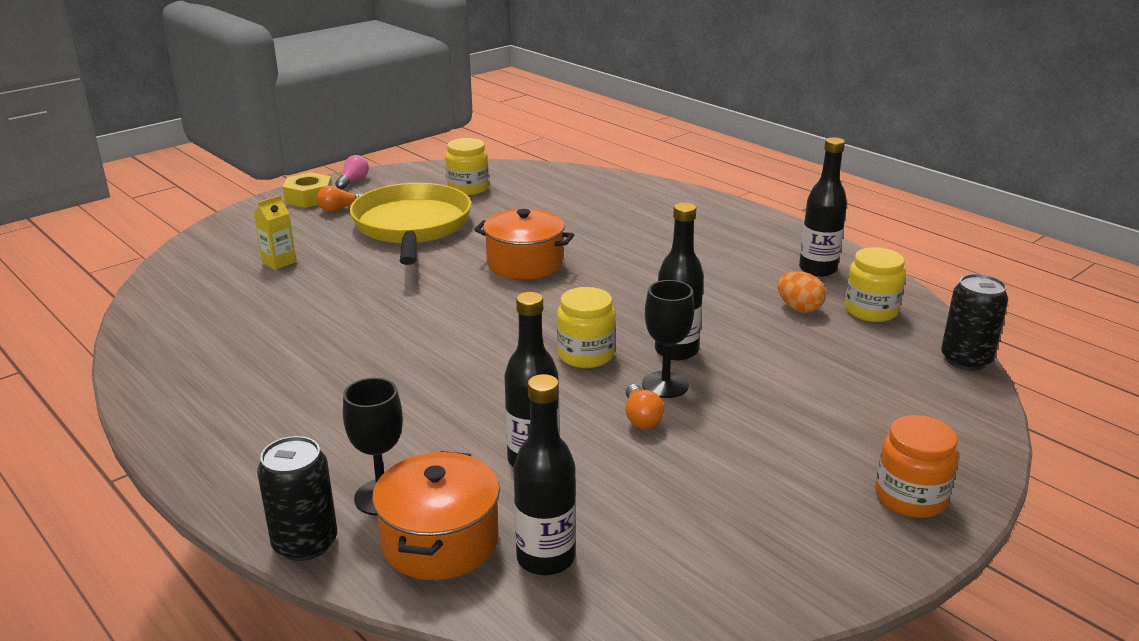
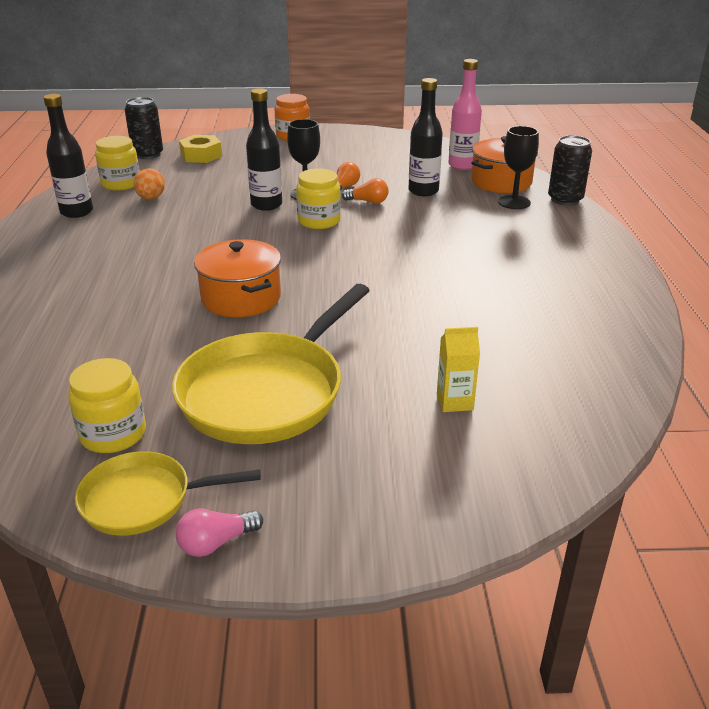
camera: 140 degrees left, 5 degrees up
(309, 197) = (318, 528): yellow nut -> yellow nut (201, 155)
(339, 209) = (305, 473): orange light bulb -> orange light bulb (368, 201)
(409, 179) = (144, 500): none -> yellow pan
(545, 558) = (462, 165): black bottle -> pink bottle

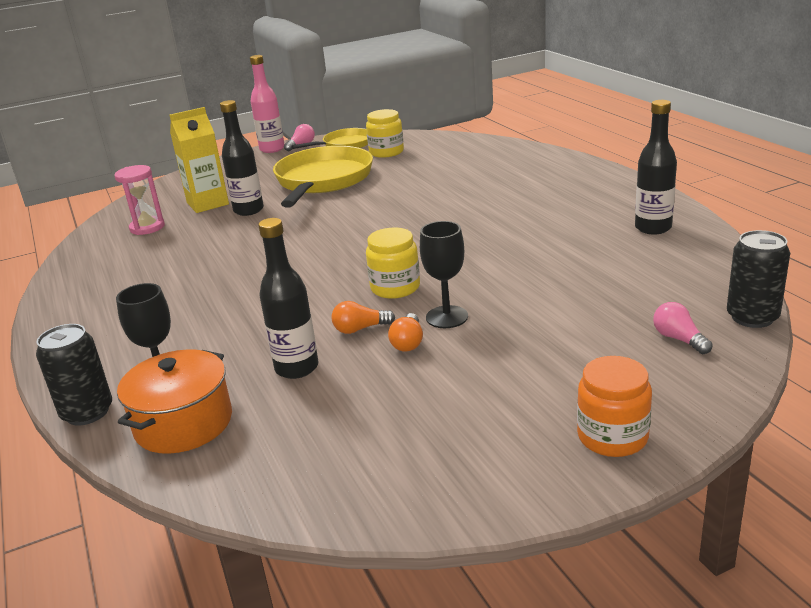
camera: 160 degrees right, 5 degrees down
(121, 184) = (682, 267): yellow jar -> none
(151, 198) = (612, 261): orange egg -> none
(201, 155) = (679, 339): yellow nut -> pink light bulb
(241, 298) = (393, 212): orange pot -> none
(266, 205) = (475, 290): black bottle -> black bottle (248, 210)
(454, 401) = (207, 203): yellow carton -> yellow carton, size x1.73
(462, 165) = (254, 447): pink bottle -> pink bottle (272, 149)
(547, 377) = (147, 227): none -> pink hourglass

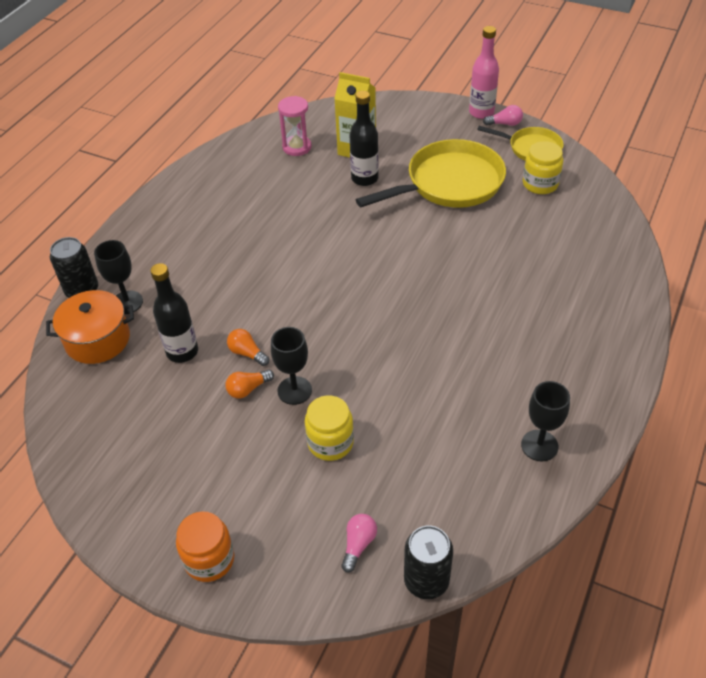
camera: 50 degrees right, 20 degrees up
(395, 288) = (314, 337): yellow jar -> yellow jar (330, 442)
(653, 228) = (539, 445): black bottle -> black goblet

